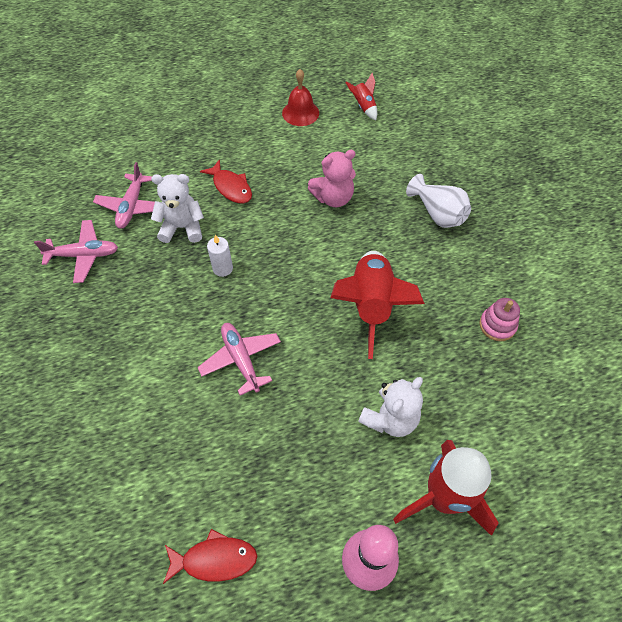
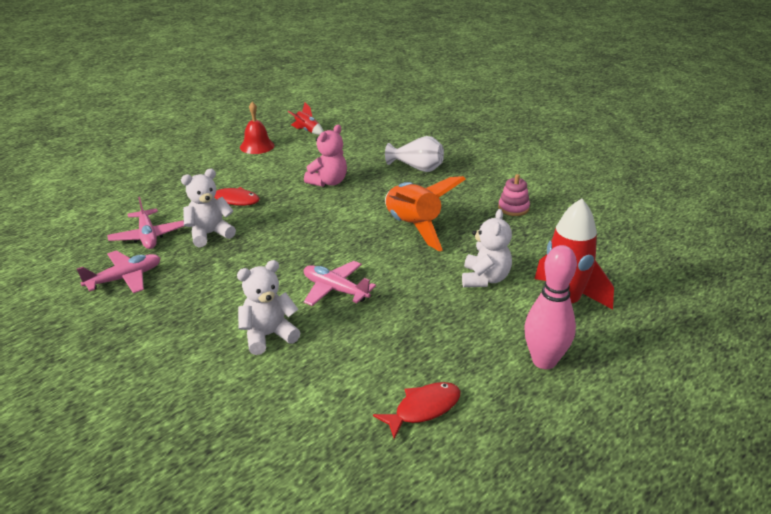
camera: 30 degrees left, 25 degrees down
(149, 390) = (268, 335): none -> white teddy bear
(223, 268) = (269, 245): white candle -> none
(371, 306) = (413, 227): red rocket -> orange rocket

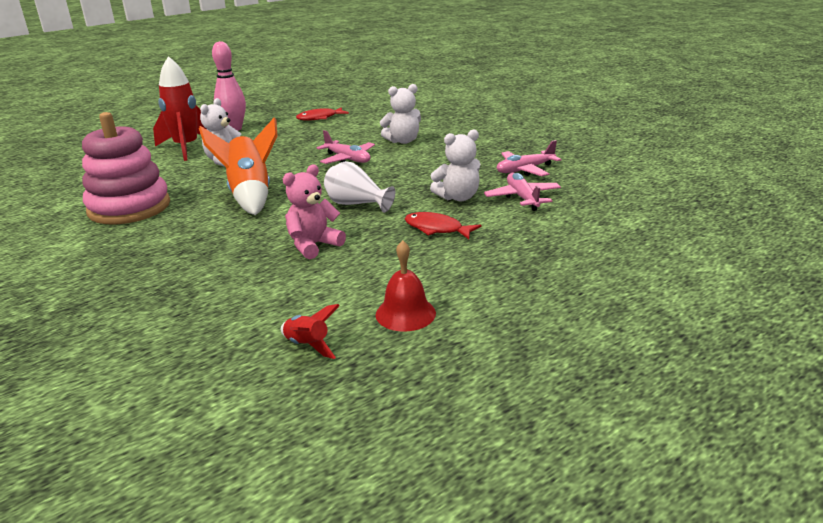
camera: 170 degrees left, 5 degrees down
(417, 168) = (182, 259): white vase -> white vase (356, 205)
(513, 208) = (129, 208): pink stacking toy -> pink stacking toy, size x2.32

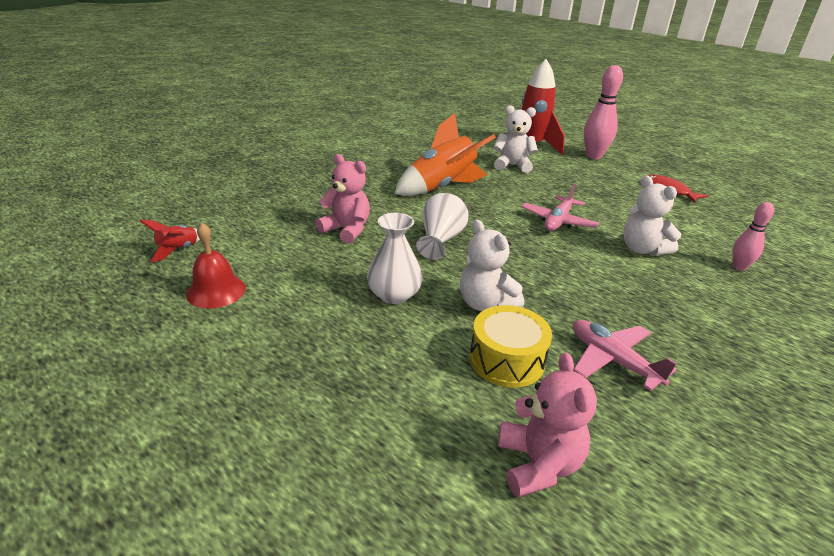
camera: 75 degrees right, 5 degrees up
(129, 208) = (402, 149): pink stacking toy -> none
(435, 122) = (739, 267): none -> pink bowling pin
(437, 229) = (394, 295): red fish -> white vase
(522, 198) = (506, 360): pink plane -> yellow drum
(610, 200) = (538, 464): none -> pink teddy bear

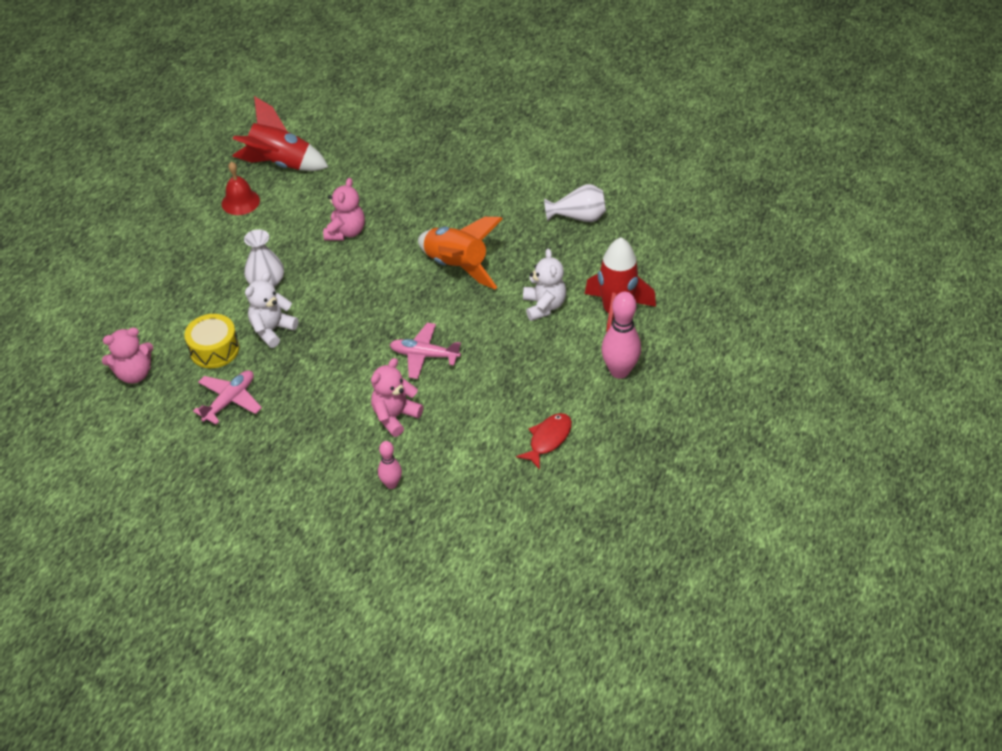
camera: 75 degrees right, 15 degrees up
(178, 250) = (280, 164): red rocket -> red rocket, size x2.14
(440, 240) = (353, 288): white vase -> white vase (578, 217)
(642, 249) = (395, 416): white teddy bear -> pink teddy bear

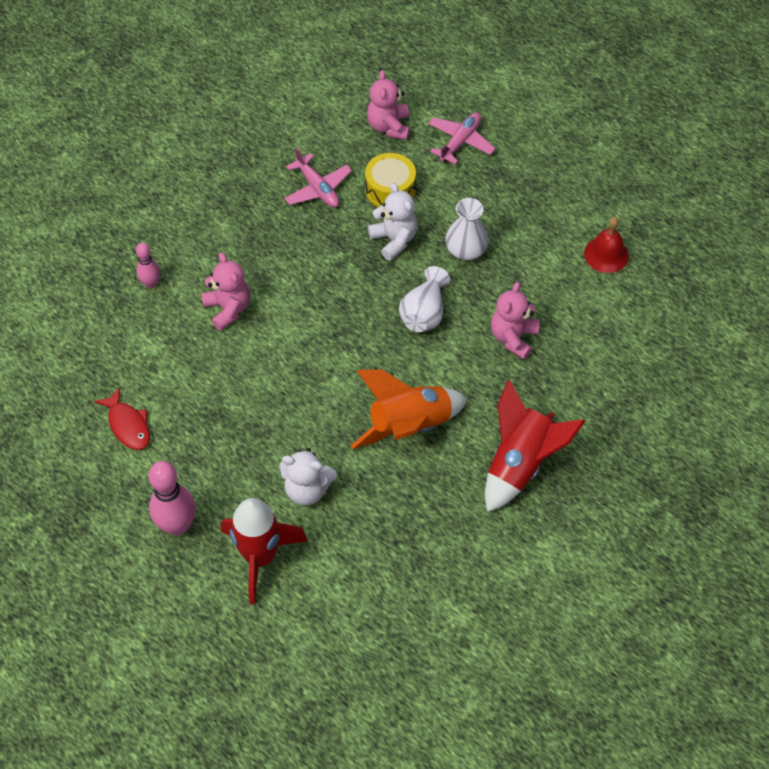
camera: 110 degrees right, 10 degrees up
(280, 164) = (659, 305): red rocket -> red rocket (520, 463)
(346, 232) = (513, 337): pink teddy bear -> pink teddy bear turned 75 degrees clockwise
(424, 355) = (293, 355): pink plane -> pink plane (460, 142)
(578, 217) = (435, 582): white vase -> white vase (424, 313)

